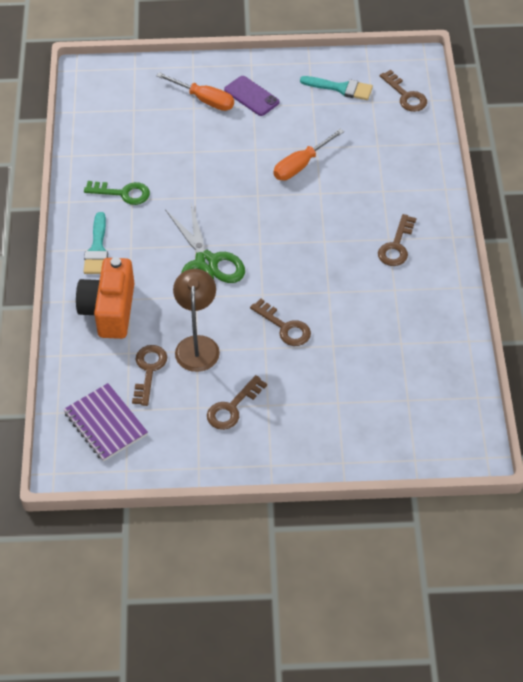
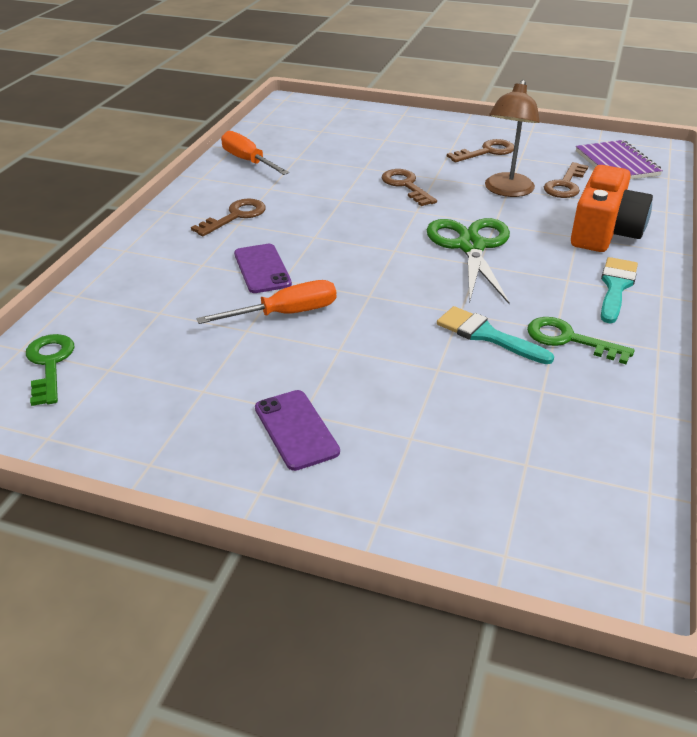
camera: 160 degrees left, 15 degrees down
(204, 100) = (384, 446): orange screwdriver -> orange screwdriver (248, 161)
(340, 198) = (262, 269): none -> purple phone
(341, 88) = (136, 402): turquoise brush -> turquoise brush (487, 335)
(406, 95) = (49, 364): brown key -> green key

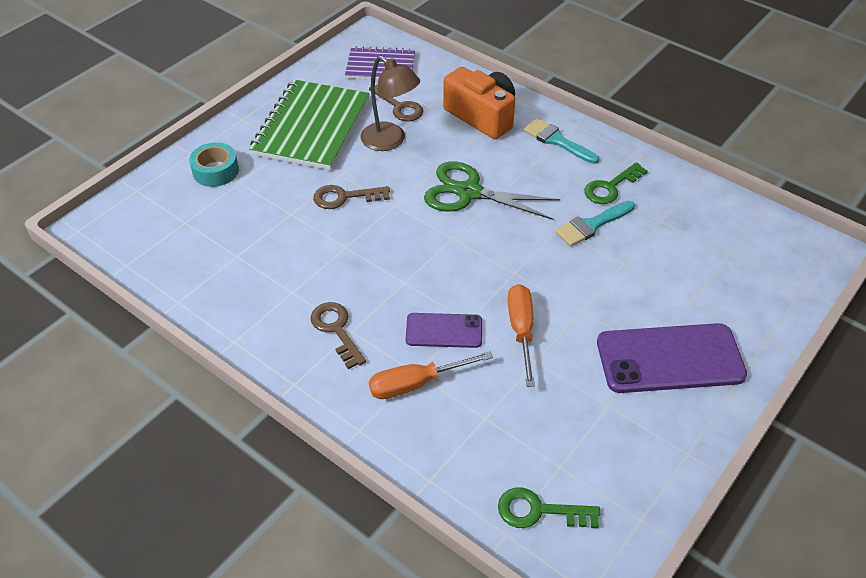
camera: 70 degrees left, 10 degrees up
(248, 161) = (219, 295): orange screwdriver -> orange screwdriver (416, 384)
(296, 429) = (670, 358): purple phone -> purple phone, size x1.78
(390, 127) = (215, 171): none -> turquoise tape
(486, 152) = (311, 127): brown key -> green notebook

